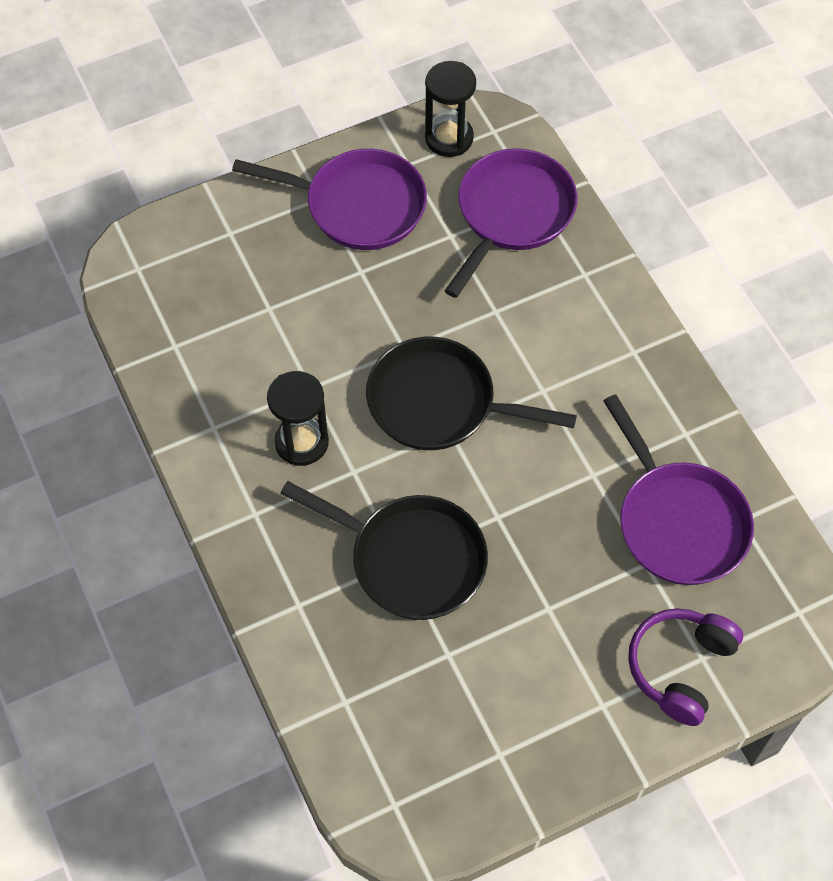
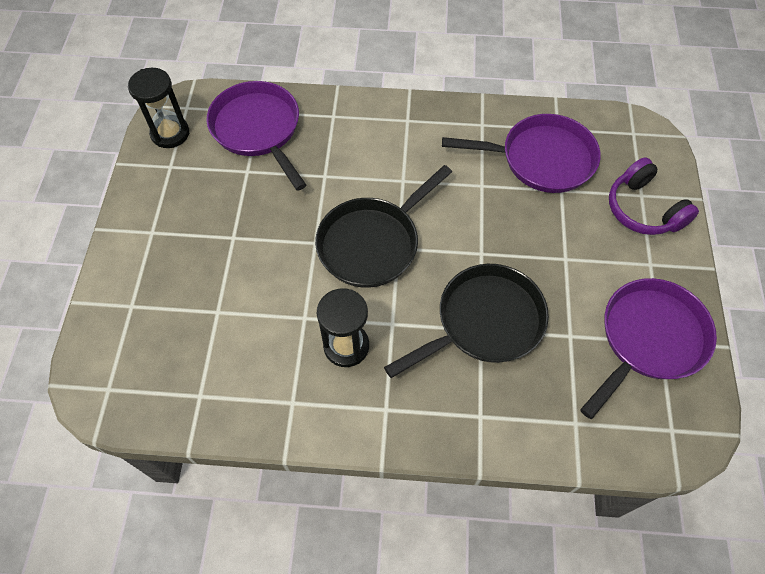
camera: 60 degrees left, 0 degrees up
(358, 205) = (177, 212): purple pan -> purple pan (648, 339)

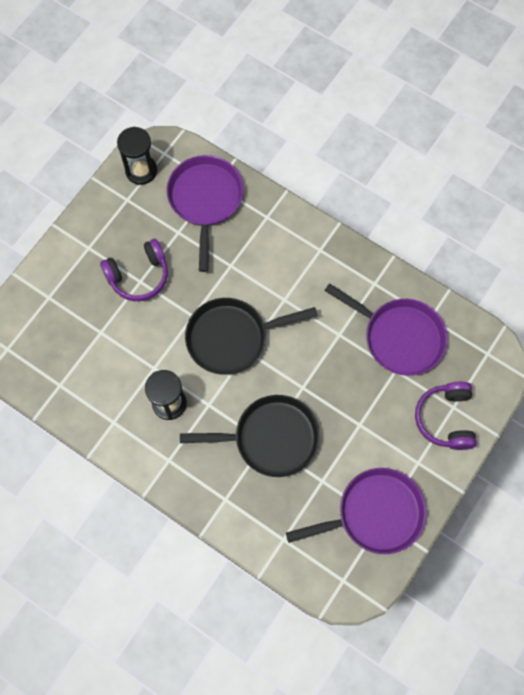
camera: 30 degrees right, 10 degrees up
(228, 233) = (138, 276): none -> purple headphones

